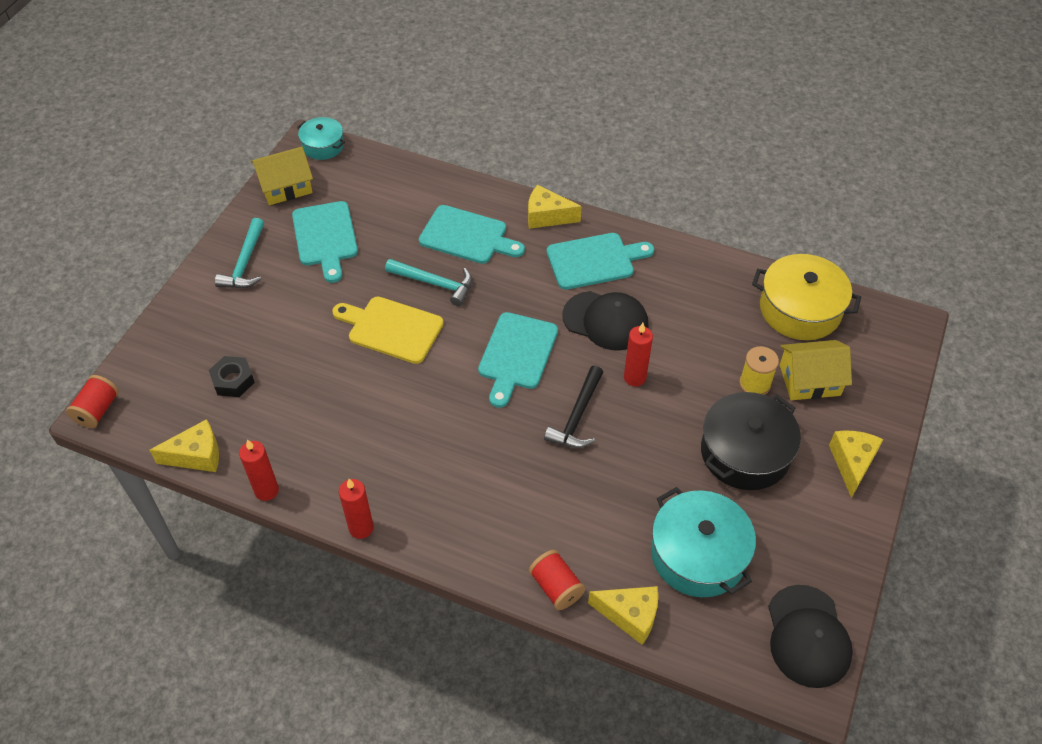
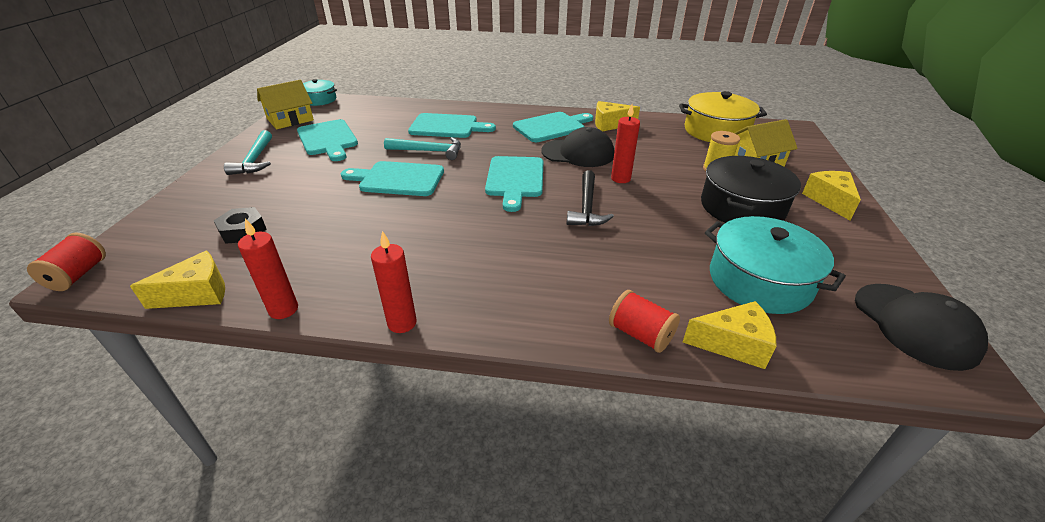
camera: 15 degrees left, 15 degrees down
(391, 329) = (398, 179): yellow cutting board -> turquoise cutting board
(547, 216) = (505, 112): yellow cheese -> yellow cheese (610, 124)

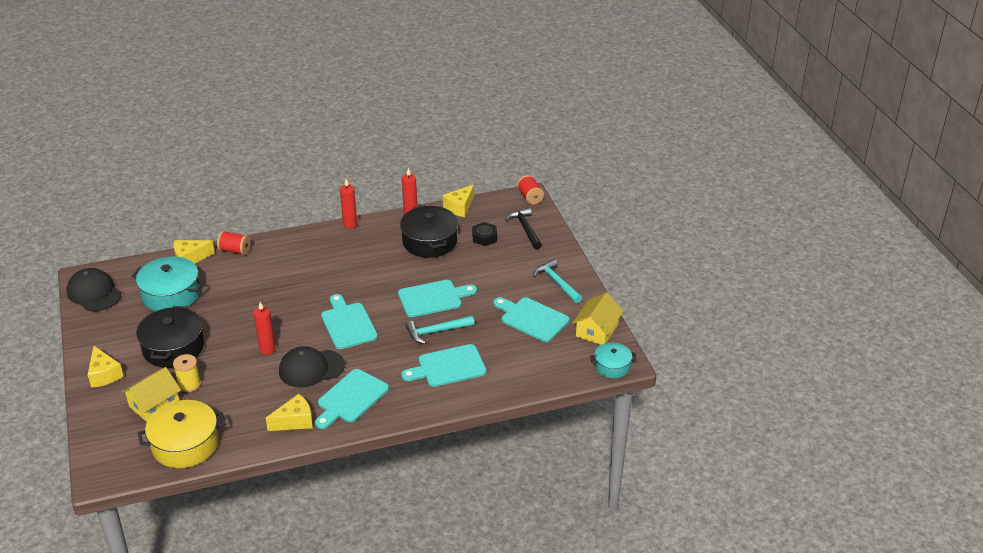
camera: 155 degrees right, 0 degrees up
(318, 248) = (429, 241): none -> black pot
(587, 207) = (284, 315): black hammer -> black hammer (525, 229)

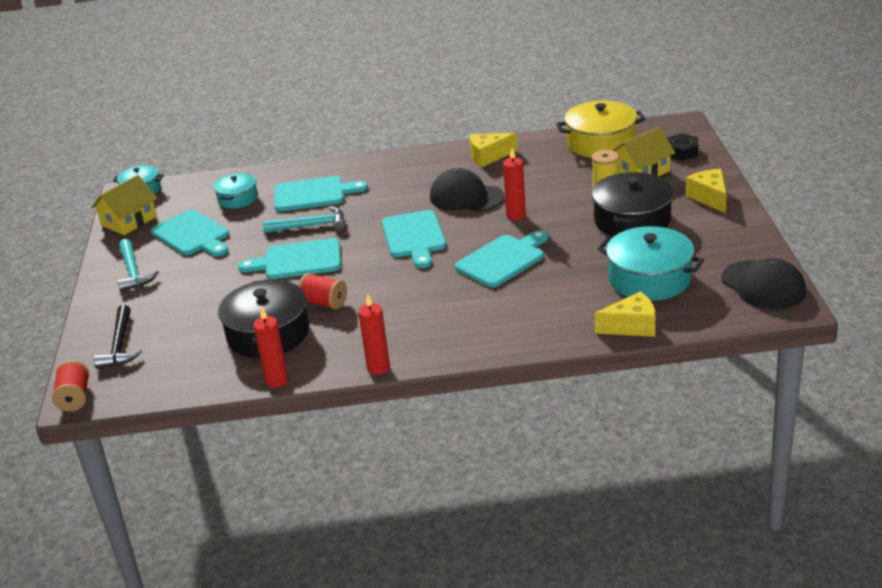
camera: 165 degrees left, 5 degrees down
(235, 250) = (563, 335): red spool -> red spool (324, 303)
(311, 368) = (466, 197): black cap -> black cap turned 150 degrees counterclockwise
(351, 398) = (427, 172): turquoise cutting board -> turquoise cutting board (503, 260)
(459, 207) = (194, 387): yellow cheese -> none
(484, 237) = (186, 336): black nut -> black nut (682, 152)
(514, 359) = (238, 199): none -> turquoise pot

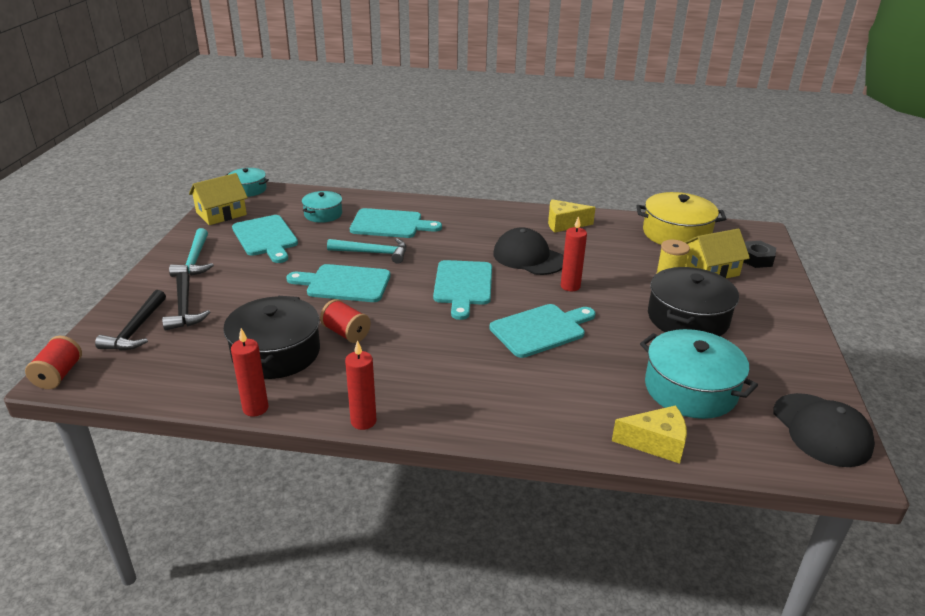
camera: 10 degrees right, 0 degrees up
(154, 317) = (184, 309): none -> black hammer
(709, 198) = (776, 312): yellow cheese -> none

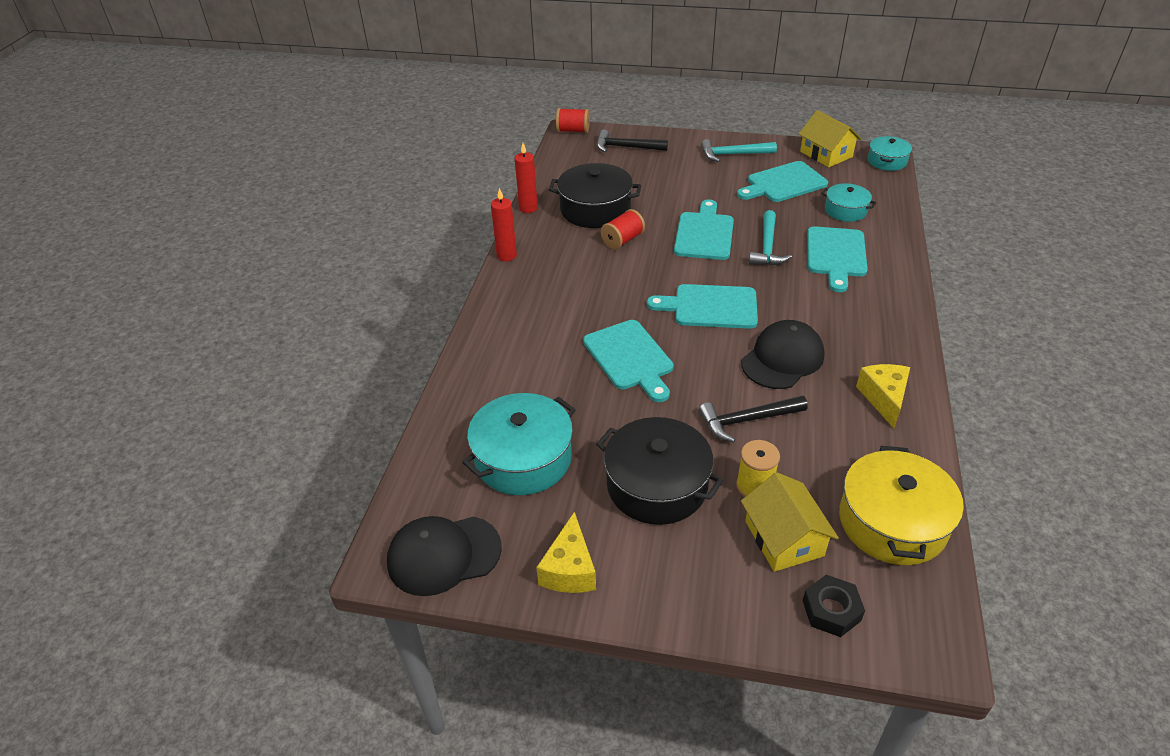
camera: 95 degrees right, 10 degrees up
(184, 309) = (656, 162): black hammer -> black hammer (747, 420)
(570, 286) = (719, 388): red candle -> none
(656, 443) = (450, 417): yellow cheese -> yellow cheese (569, 569)

